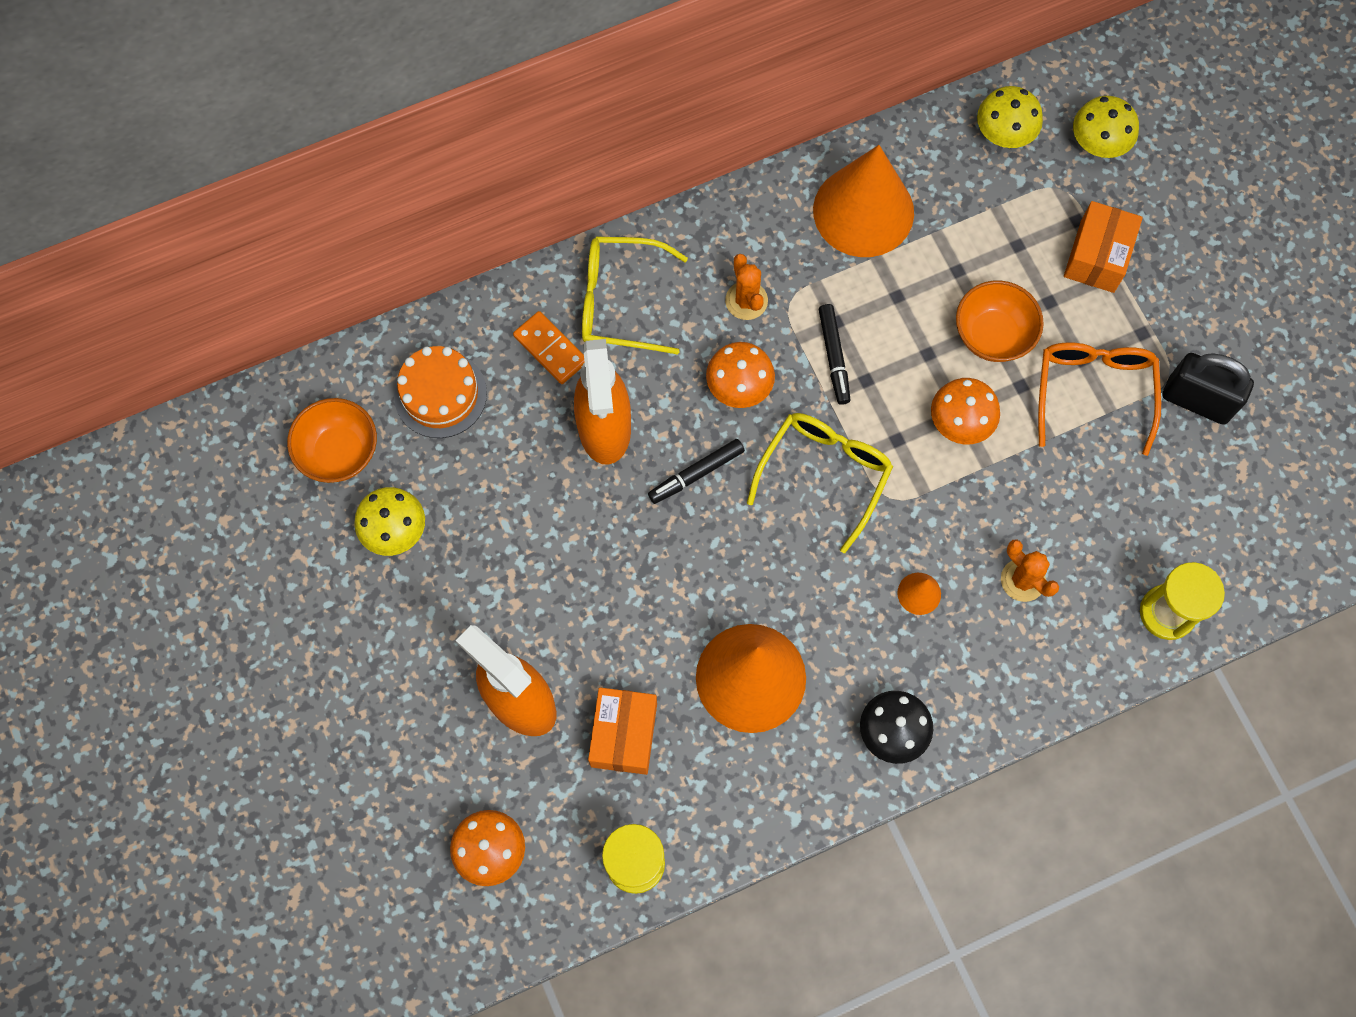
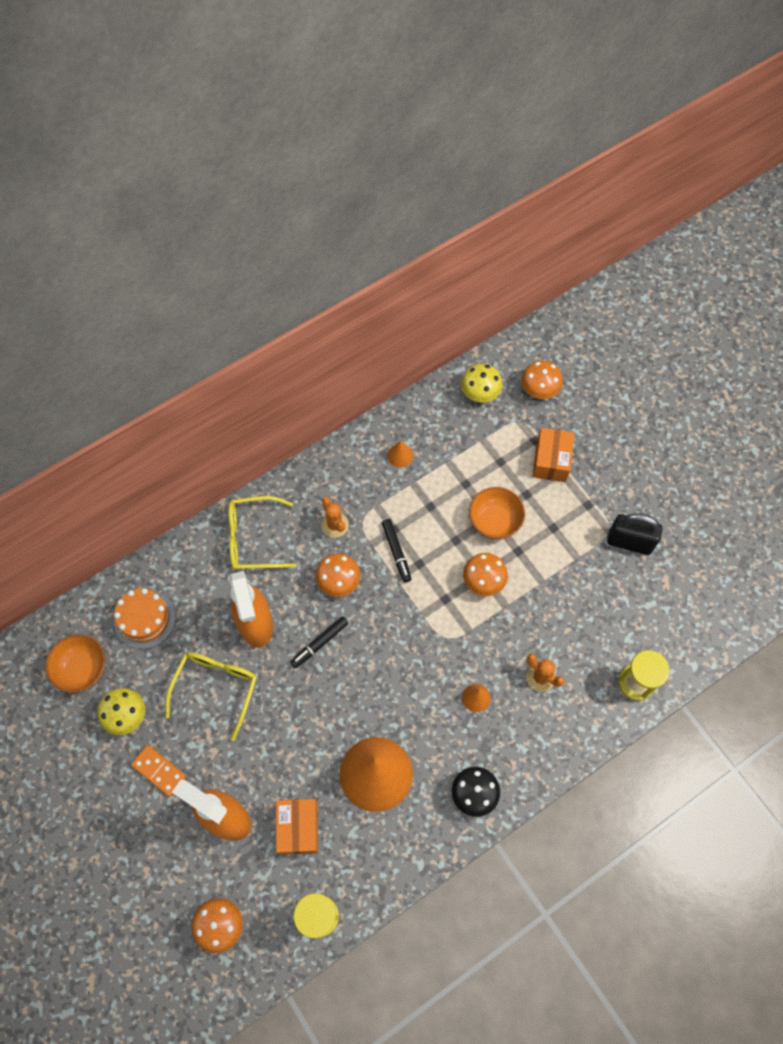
camera: 10 degrees left, 5 degrees down
(550, 349) = (213, 577): orange domino -> orange domino (159, 771)
(824, 474) = (402, 629): yellow glasses -> yellow glasses (216, 688)
(863, 211) = (400, 455): orange cone -> orange cone, size x0.40
(1093, 392) = (564, 547): orange glasses -> none
(1098, 143) = (539, 390): yellow mushroom -> orange mushroom

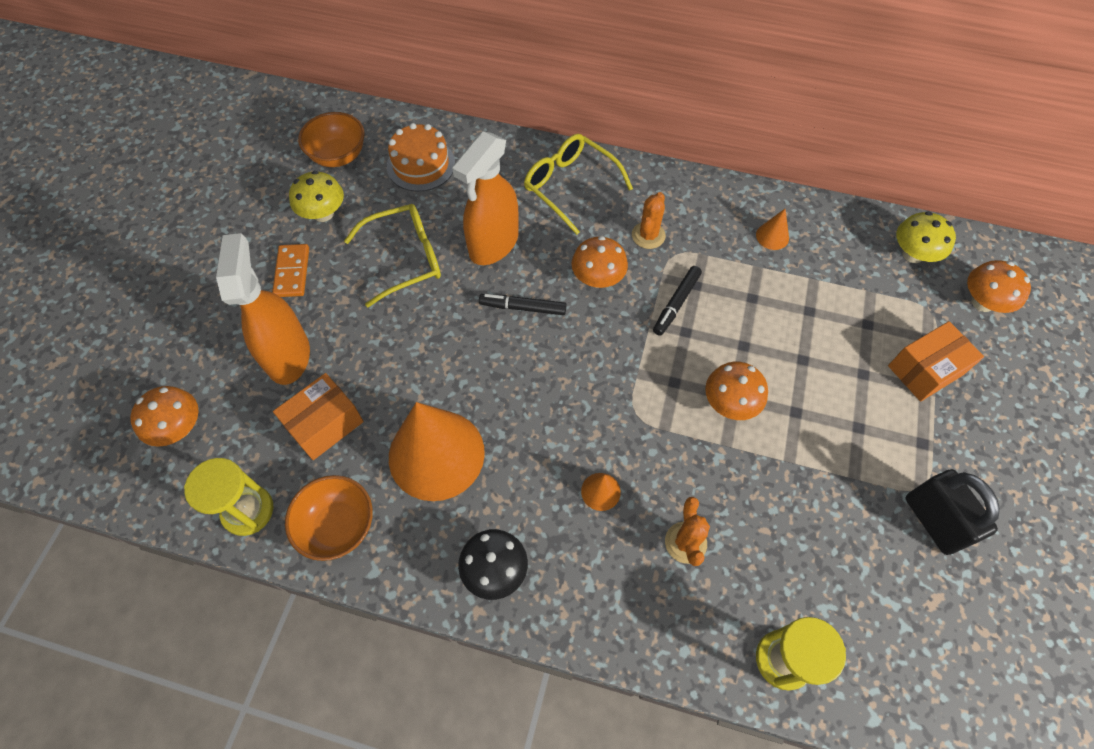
camera: 50 degrees right, 5 degrees down
(494, 521) = (801, 366): orange bowl -> orange bowl (338, 526)

